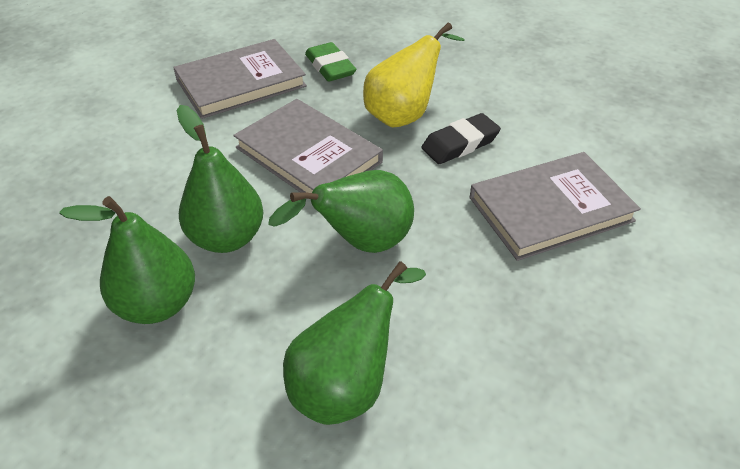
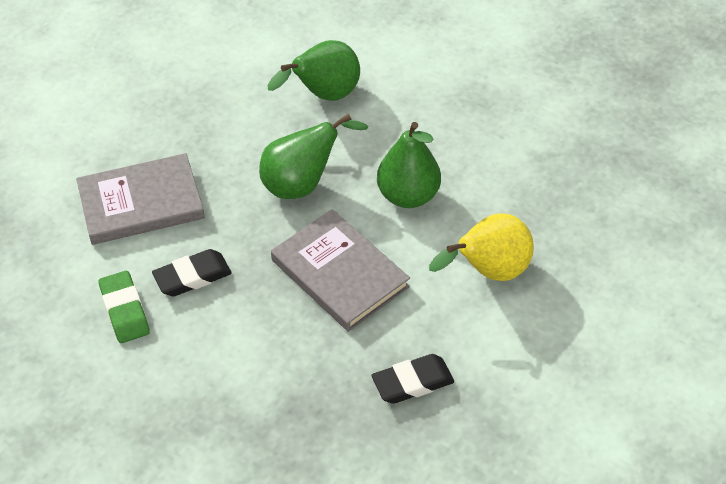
camera: 175 degrees left, 5 degrees up
(157, 304) = (451, 150): green pear -> none
(241, 83) = (412, 382): grey book -> black eraser
(330, 67) = (308, 403): green eraser -> green eraser (124, 310)
(404, 115) = (238, 318): yellow pear -> yellow pear (488, 272)

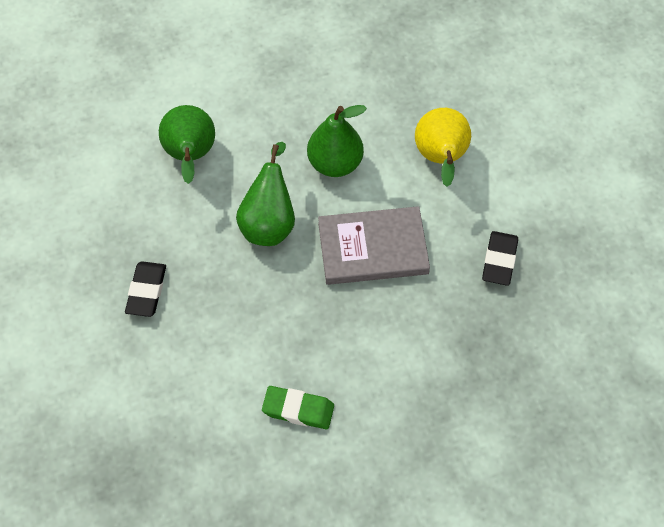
camera: 55 degrees left, 10 degrees up
(141, 203) = (197, 342): grey book -> none
(192, 277) = (301, 346): black eraser -> black eraser (146, 291)

